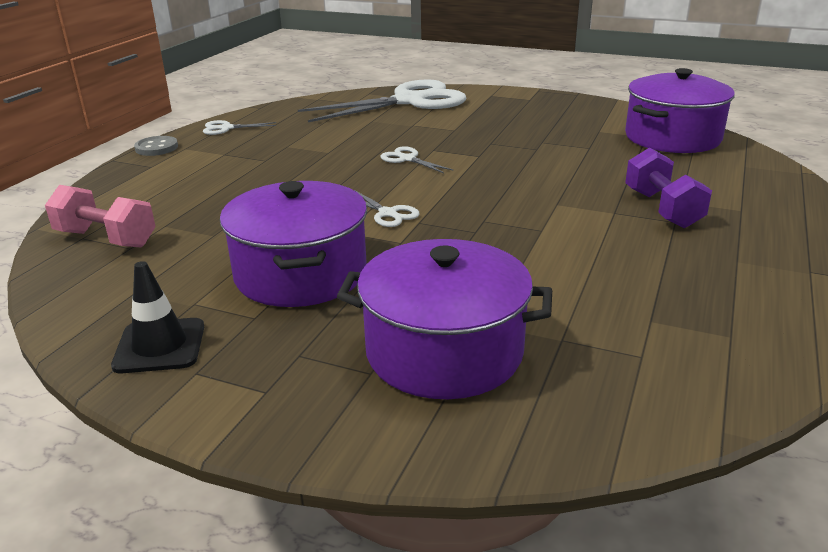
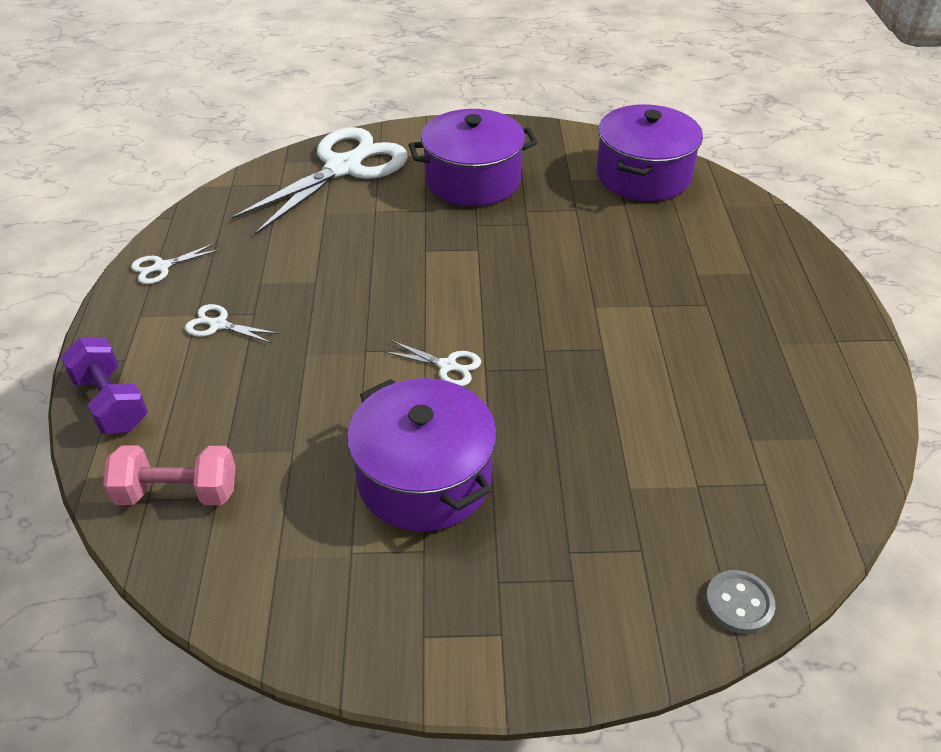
camera: 25 degrees left, 15 degrees up
(156, 148) = (103, 324): grey button -> grey button (739, 603)
(160, 346) = (364, 618): black traffic cone -> none
(407, 159) = (408, 273): white scissors -> white scissors (217, 324)
(444, 351) = (616, 533): purple pot -> purple pot (473, 180)
(662, 209) = (688, 289): purple dumbbell -> purple dumbbell (111, 402)

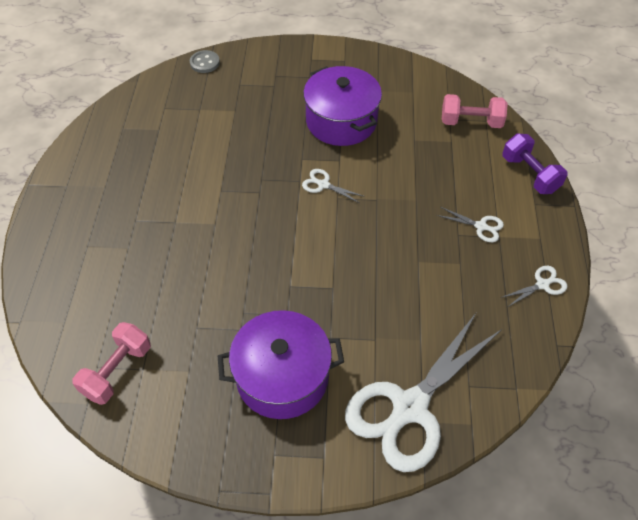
camera: 175 degrees left, 10 degrees up
(643, 175) = (117, 371): purple pot -> pink dumbbell

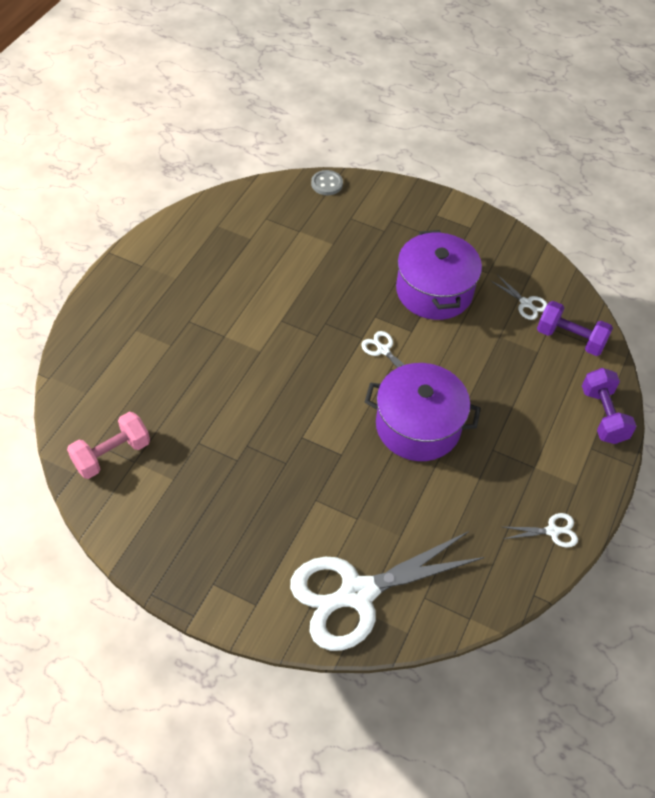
camera: 20 degrees right, 0 degrees up
(282, 377) = (254, 518): purple pot -> purple pot (418, 426)
(471, 122) = (570, 338): pink dumbbell -> purple dumbbell
(481, 226) = (521, 450): white scissors -> white scissors (526, 303)

